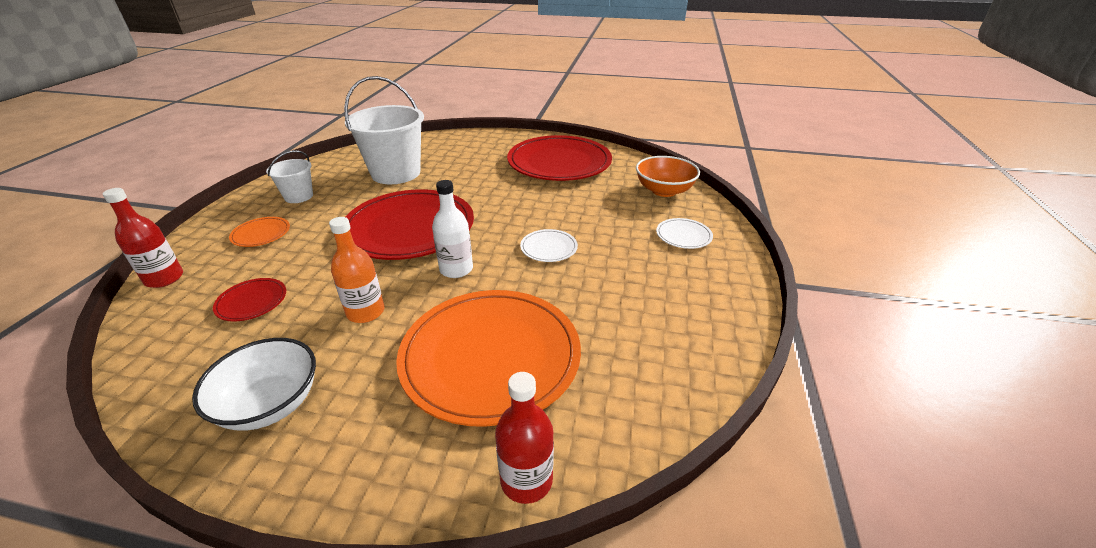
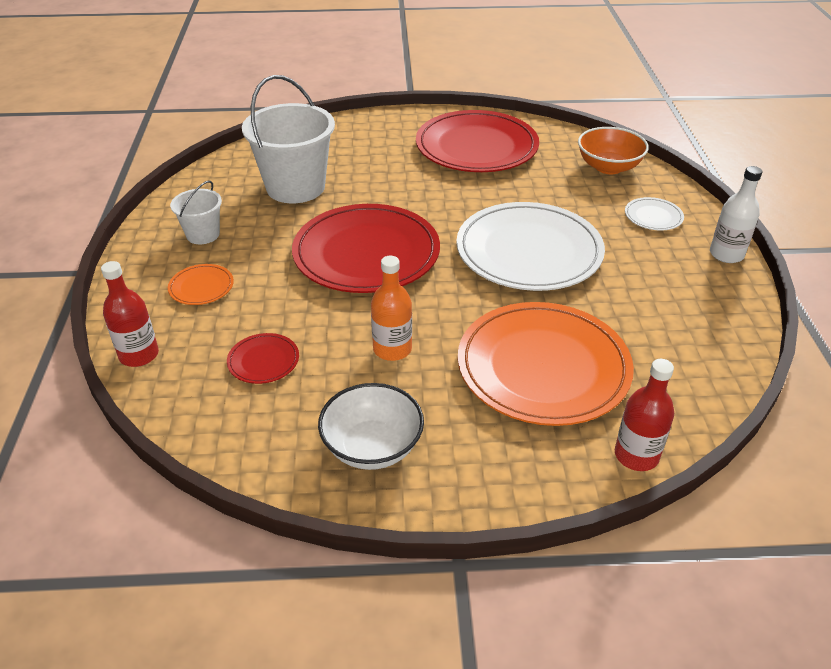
camera: 15 degrees left, 5 degrees up
(456, 269) = (450, 290): white bottle -> white bottle (726, 254)
(549, 248) = (529, 251): white plate -> white plate, size x2.39

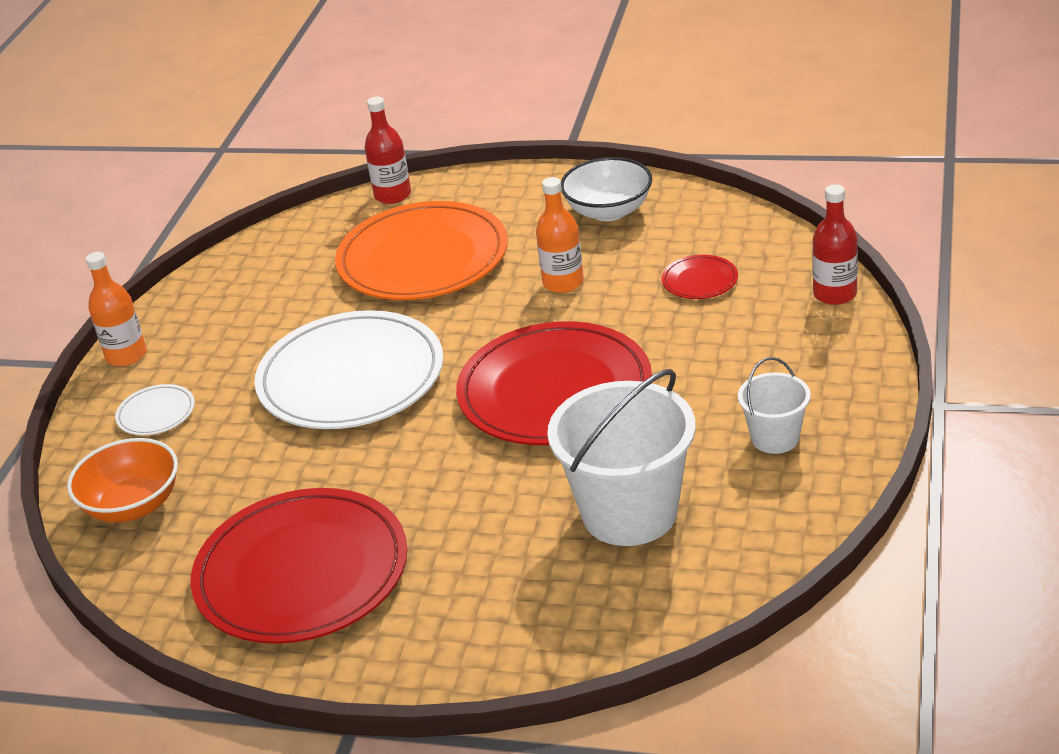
camera: 160 degrees left, 5 degrees down
(201, 287) = (771, 363): orange plate -> none
(726, 254) = (126, 355): white bottle -> orange bottle

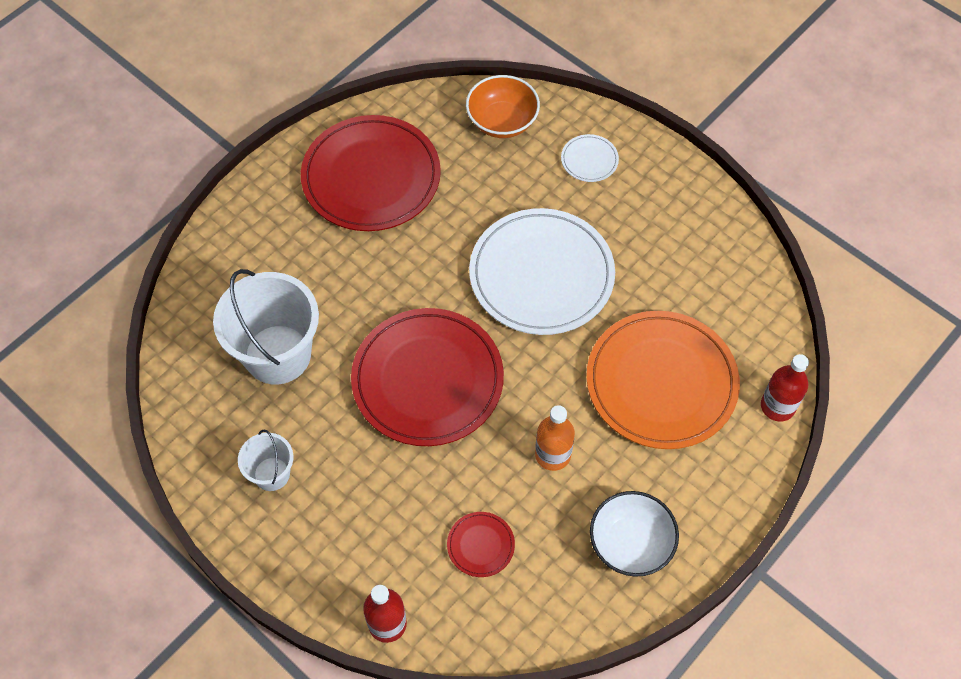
camera: 115 degrees right, 25 degrees up
(126, 355) = (673, 165): orange bottle -> none

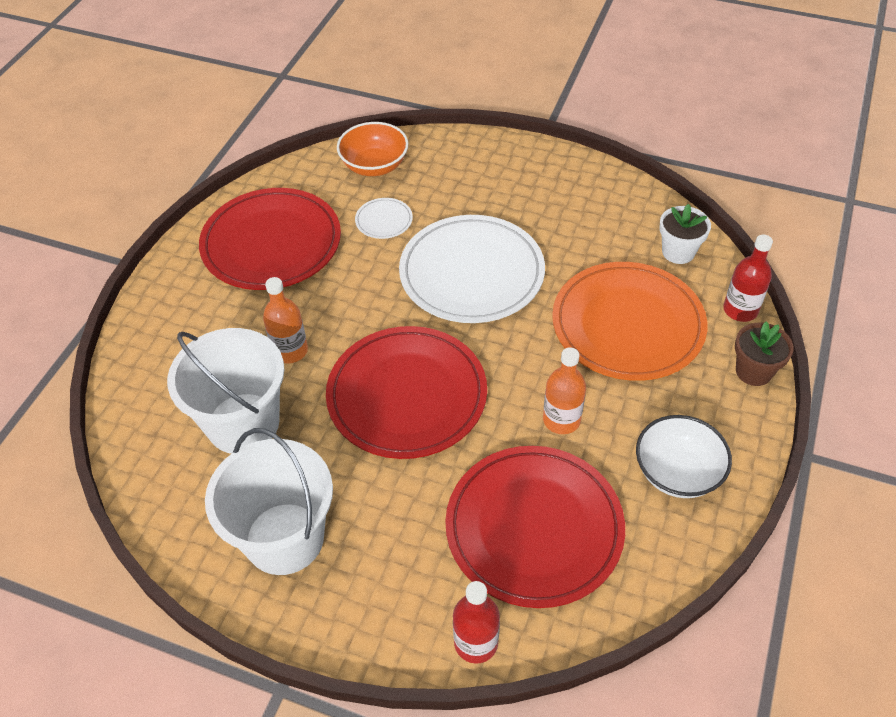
camera: 20 degrees left, 10 degrees down
(272, 474) = (284, 538): white bucket -> white bucket, size x1.94
(344, 297) = (290, 351): none -> orange bottle
(480, 545) = (534, 528): red plate -> red plate, size x2.39
(589, 160) = (468, 172): white plate -> white plate (384, 220)
(751, 322) = (678, 252): none -> white flower pot
(754, 473) = (753, 371): none -> brown flower pot

